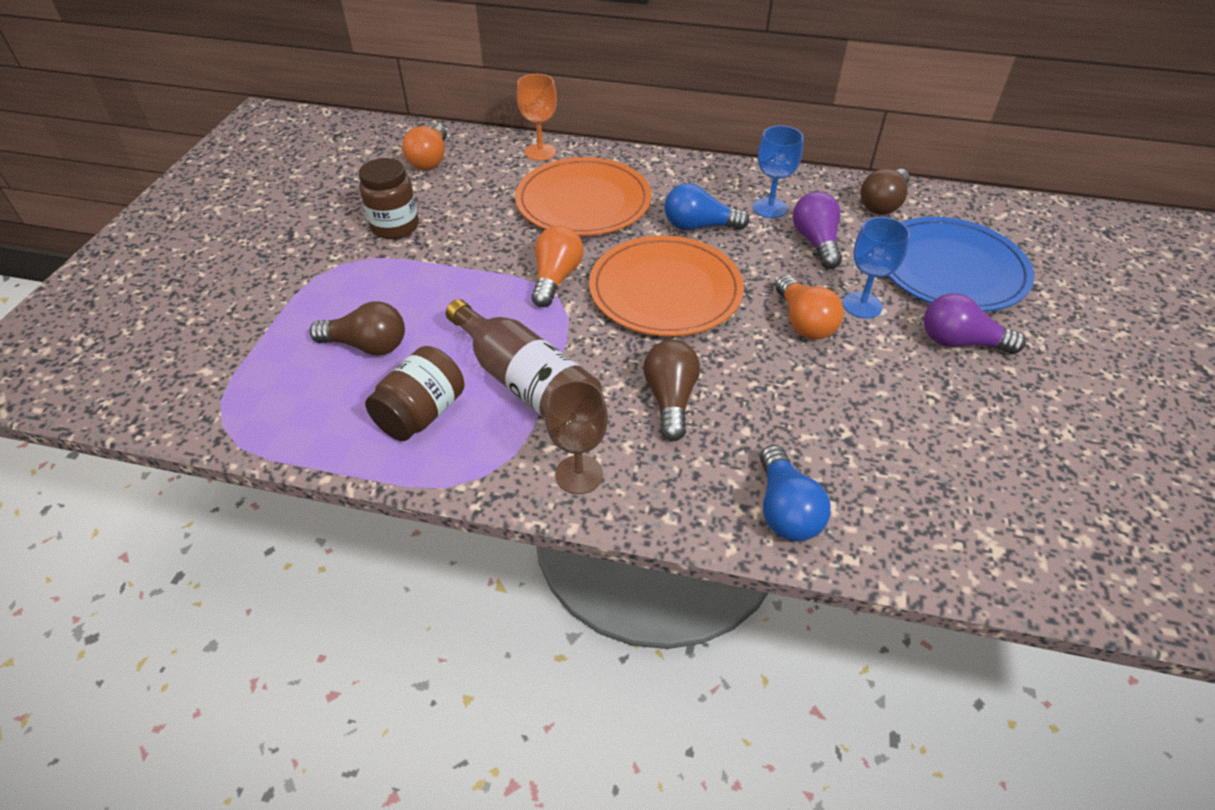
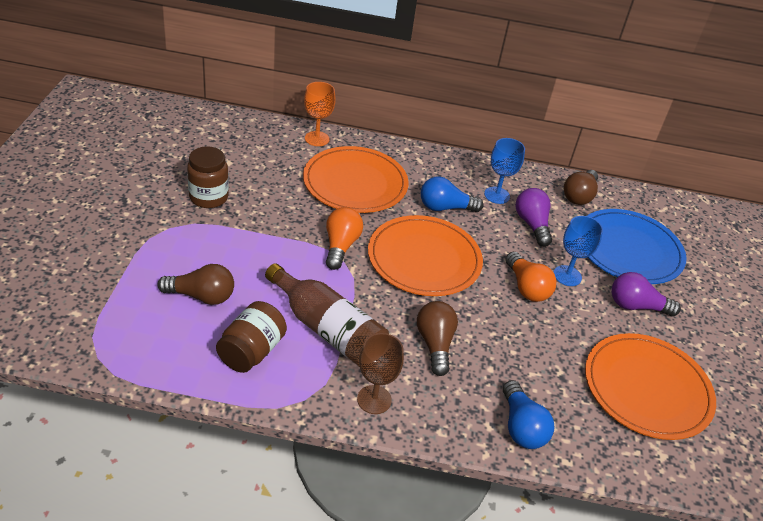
camera: 10 degrees left, 5 degrees down
(430, 160) = (229, 140): orange light bulb -> none
(974, 454) = (647, 388): none -> orange plate

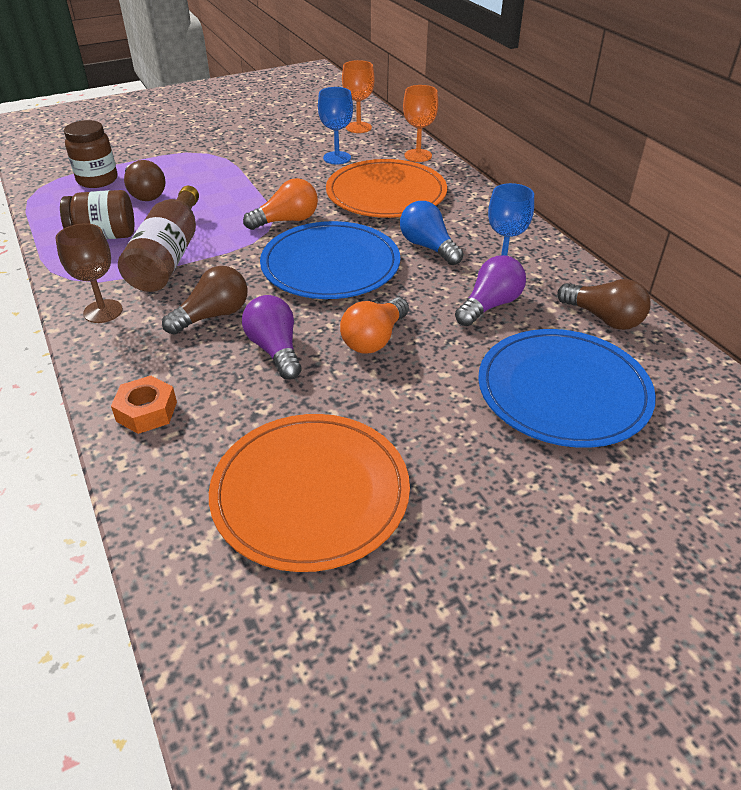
camera: 60 degrees right, 0 degrees up
(209, 197) = (264, 150): brown jar -> brown jar (97, 180)
(233, 135) = (358, 127): none -> orange goblet
(424, 259) = (330, 265): orange plate -> blue plate
(521, 426) = (147, 411): blue light bulb -> orange nut
(567, 276) = (436, 360): blue goblet -> blue goblet (337, 158)
(579, 196) = (603, 318): brown light bulb -> brown light bulb turned 135 degrees counterclockwise
(636, 306) = (458, 434): purple light bulb -> purple light bulb (275, 350)

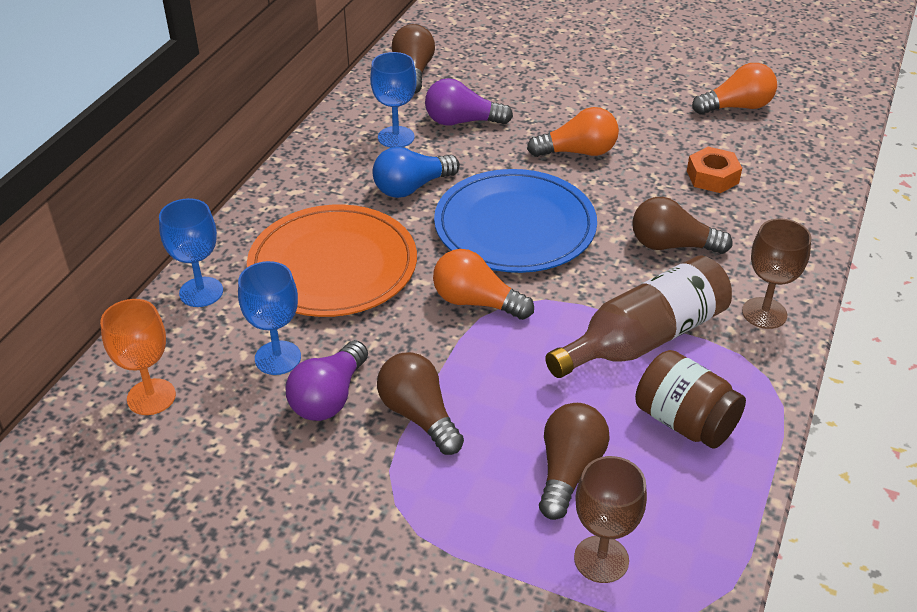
camera: 130 degrees left, 0 degrees up
(97, 180) = (601, 559): brown jar -> brown goblet
(147, 411) = (795, 204): orange nut -> orange nut (712, 177)
(241, 175) = (419, 415): none -> brown light bulb
(275, 350) = (657, 188): purple light bulb -> purple light bulb (329, 397)
(310, 493) = (736, 107): orange plate -> orange light bulb
(418, 155) = (201, 292): orange goblet -> blue goblet
(428, 247) = (412, 187): blue light bulb -> blue light bulb turned 45 degrees clockwise
(563, 391) = (520, 62): blue plate -> none

